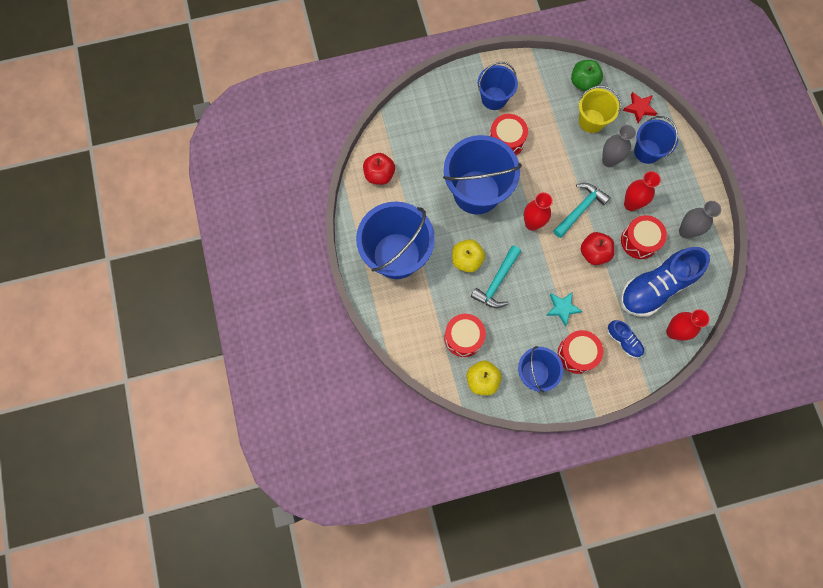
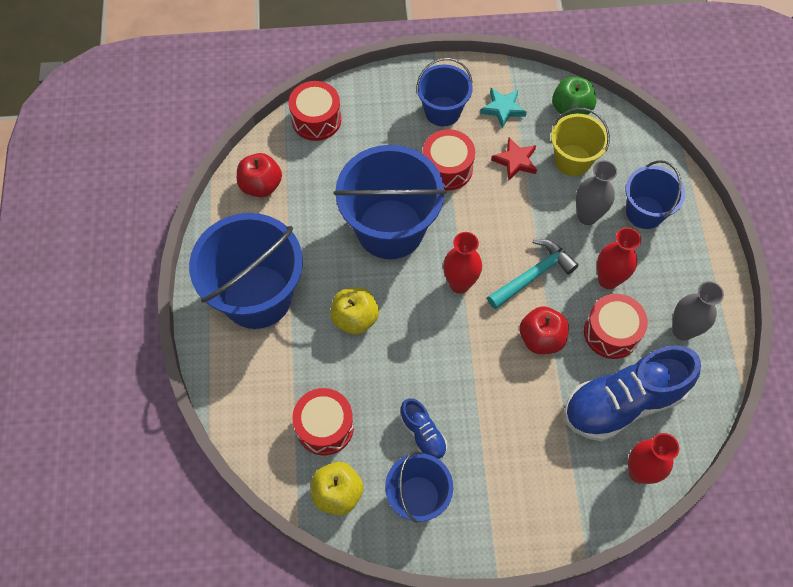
camera: 10 degrees right, 10 degrees down
(497, 282) = (391, 356): turquoise hammer -> none
(562, 308) = (479, 409): turquoise star -> turquoise star (503, 109)
(577, 354) = (487, 479): red drum -> red drum (316, 119)
(623, 341) = (561, 472): blue shoe -> blue shoe (423, 434)
(639, 108) = (644, 154): red star -> red star (515, 161)

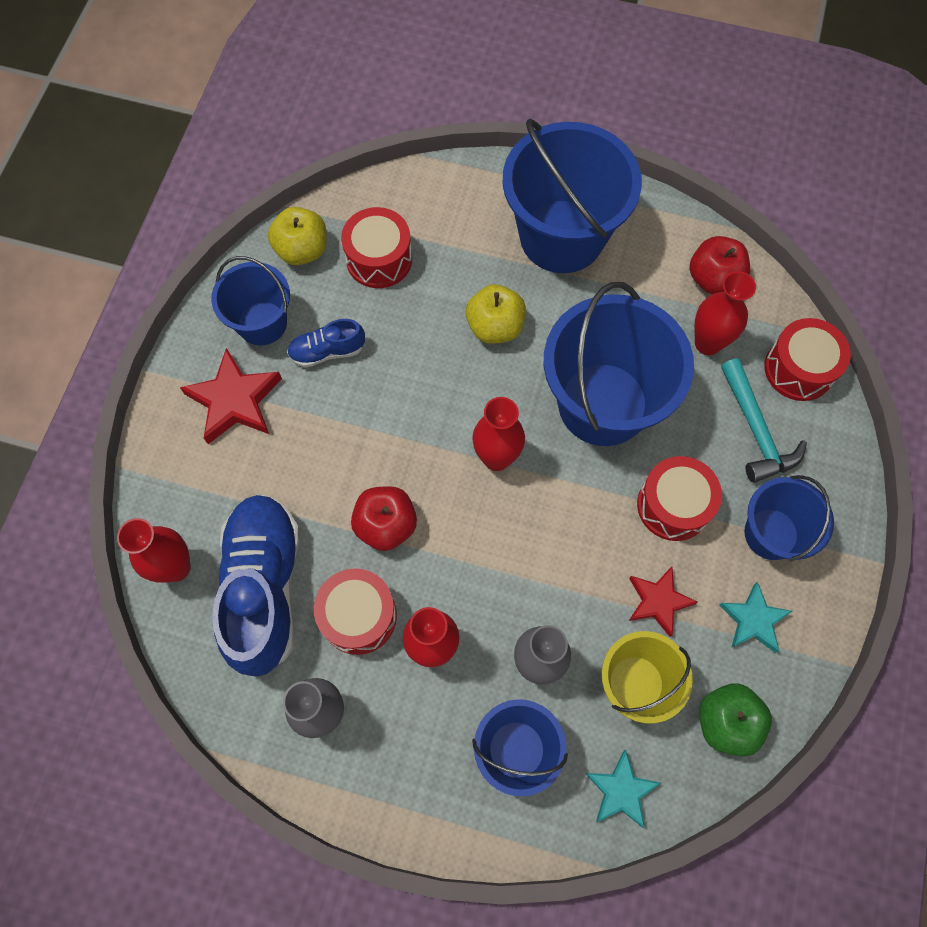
camera: 110 degrees right, 5 degrees up
(316, 177) = (707, 343): none -> red vase
(493, 488) = (235, 401): none -> red star
(533, 275) = (475, 551): turquoise hammer -> turquoise hammer (756, 430)
(637, 151) = (621, 790): none -> turquoise star

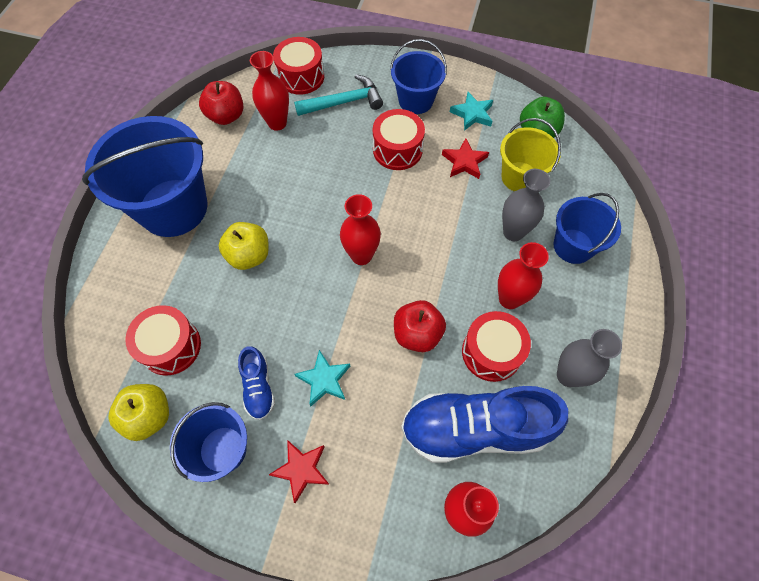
camera: 90 degrees left, 5 degrees down
(235, 401) = (301, 469): red star -> red star, size x0.66
(603, 404) = (320, 186): blue bucket -> none
(621, 790) = (588, 188): turquoise star -> turquoise star (324, 380)

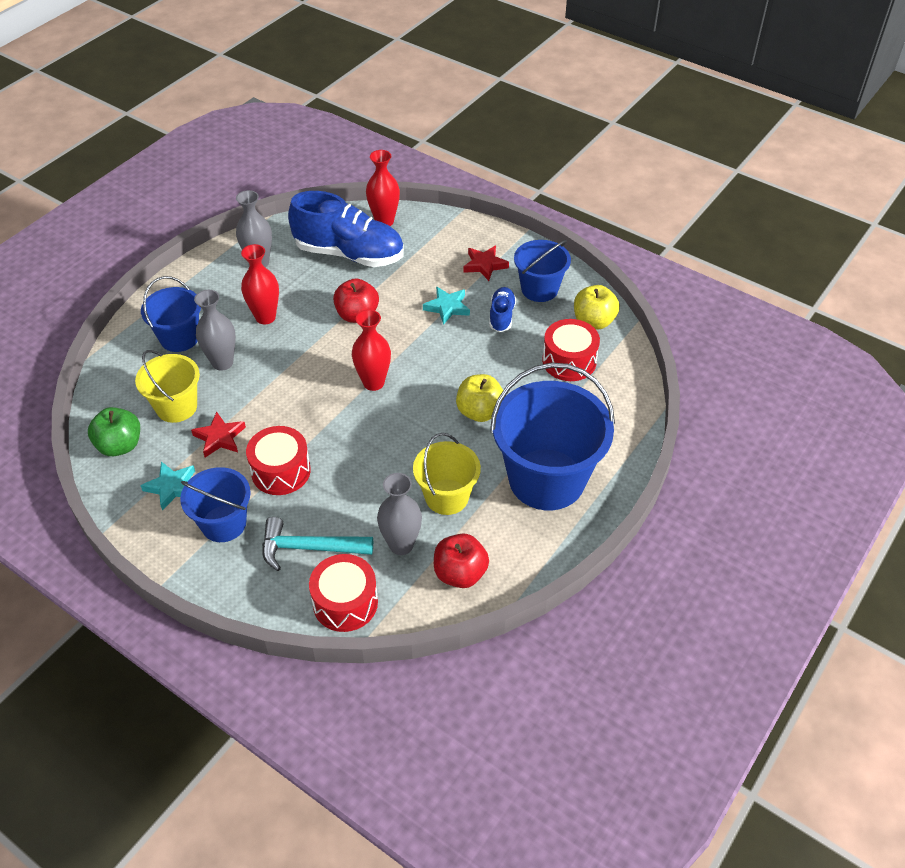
camera: 160 degrees left, 15 degrees down
(254, 168) = (447, 497): none -> yellow bucket
(277, 123) = (401, 545): red vase -> grey vase
(491, 352) = (306, 289): red drum -> none

